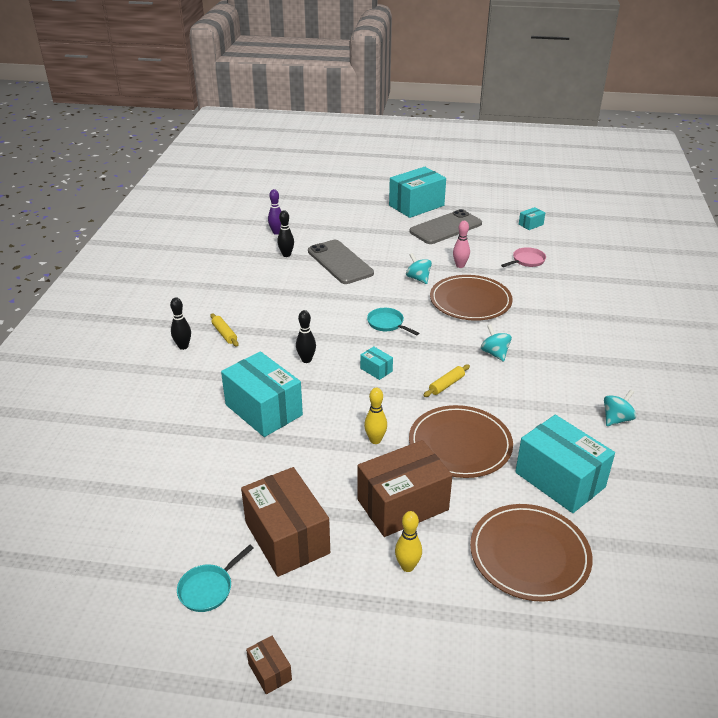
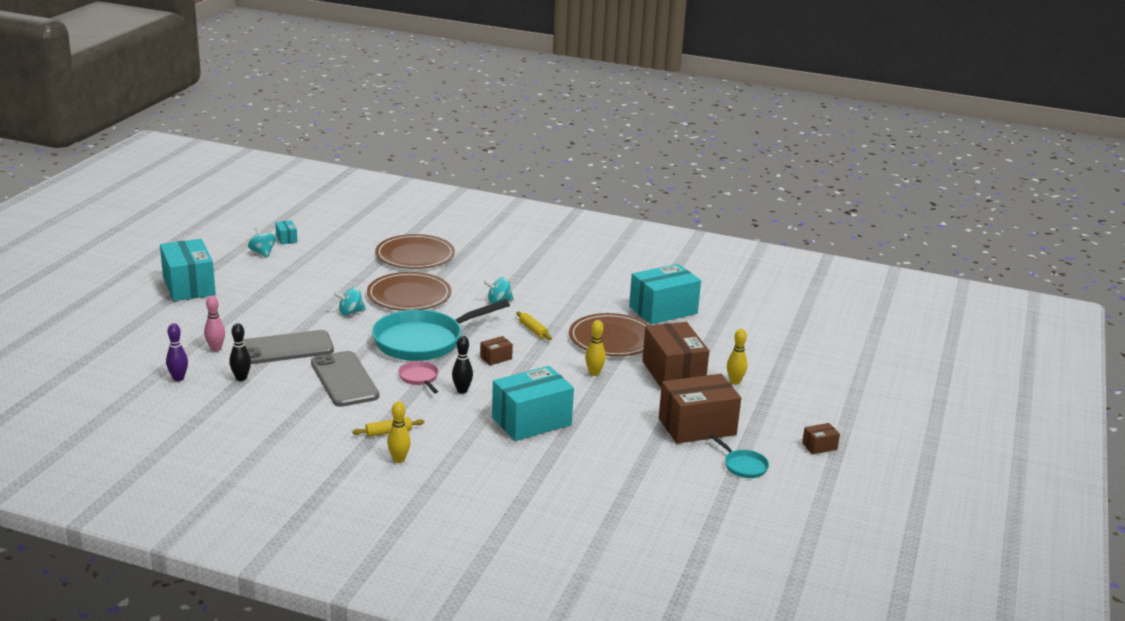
camera: 80 degrees left, 10 degrees down
(183, 346) = (399, 459): black bowling pin -> yellow bowling pin
(376, 370) = (496, 358): turquoise box -> brown box
(387, 324) = (423, 341): turquoise pan -> turquoise pan, size x2.30
(445, 228) = (256, 280): grey phone -> grey phone (344, 379)
(460, 265) = (341, 288): pink bowling pin -> pink bowling pin (216, 349)
(527, 261) = (356, 256): pink pan -> pink pan (419, 378)
(529, 554) = (732, 336): brown plate -> brown plate (415, 255)
(616, 419) = (604, 275): turquoise spinning top -> turquoise spinning top (262, 253)

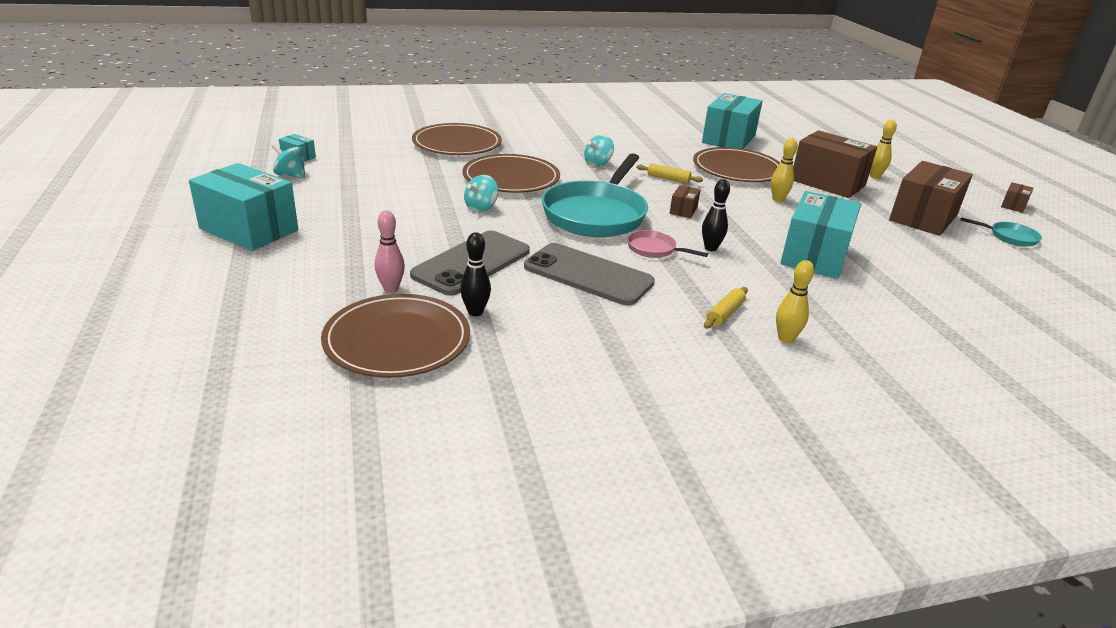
camera: 35 degrees left, 5 degrees up
(178, 378) = (397, 340): purple bowling pin -> brown plate

